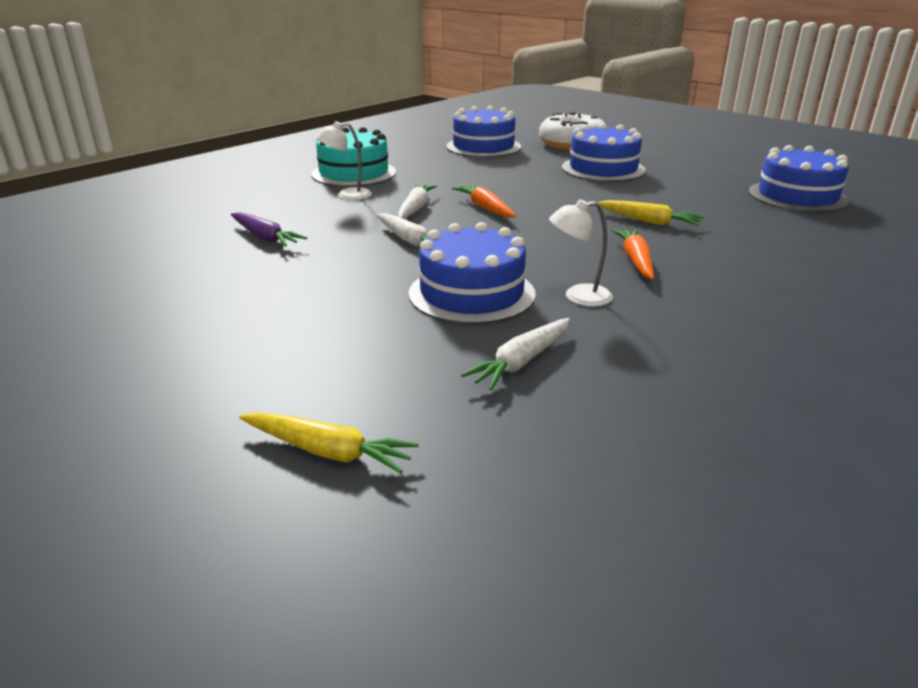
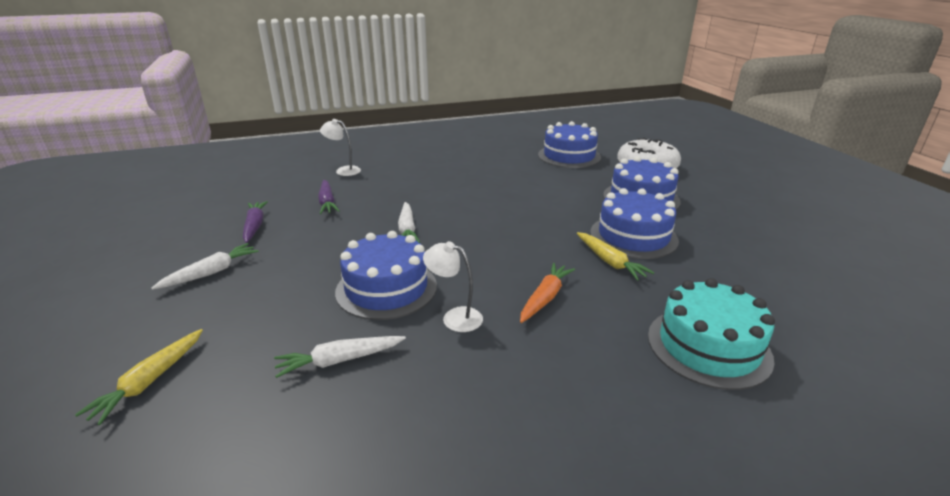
camera: 30 degrees right, 0 degrees up
(202, 280) = (255, 226): none -> purple carrot
(328, 451) = (150, 381): yellow carrot -> yellow carrot turned 60 degrees clockwise
(347, 195) = (418, 179): white lamp -> white lamp (343, 170)
(354, 173) = (446, 162): turquoise cake -> turquoise cake (708, 346)
(415, 208) = (446, 202): white carrot -> white carrot (211, 273)
(485, 208) = (495, 214): orange carrot -> none
(797, 196) = (800, 274): blue cake -> blue cake (633, 236)

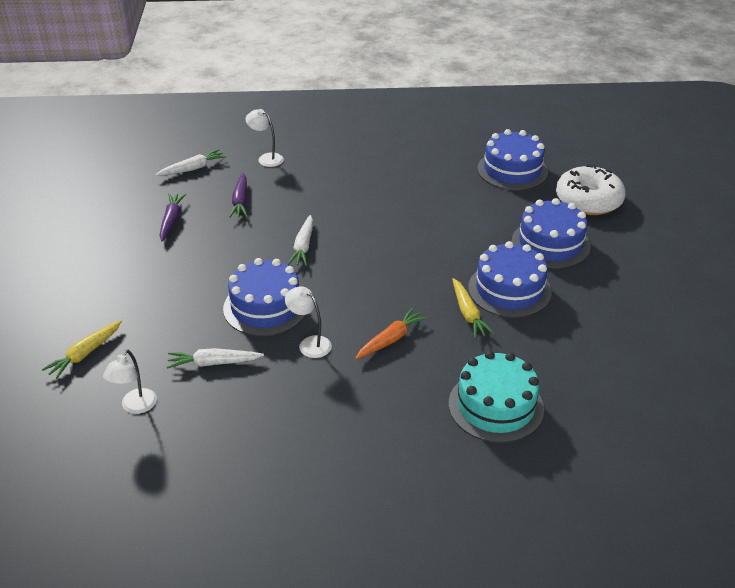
camera: 15 degrees right, 10 degrees up
(211, 273) = (131, 266): white carrot -> white carrot (192, 169)
(233, 443) = (135, 406): none -> white lamp

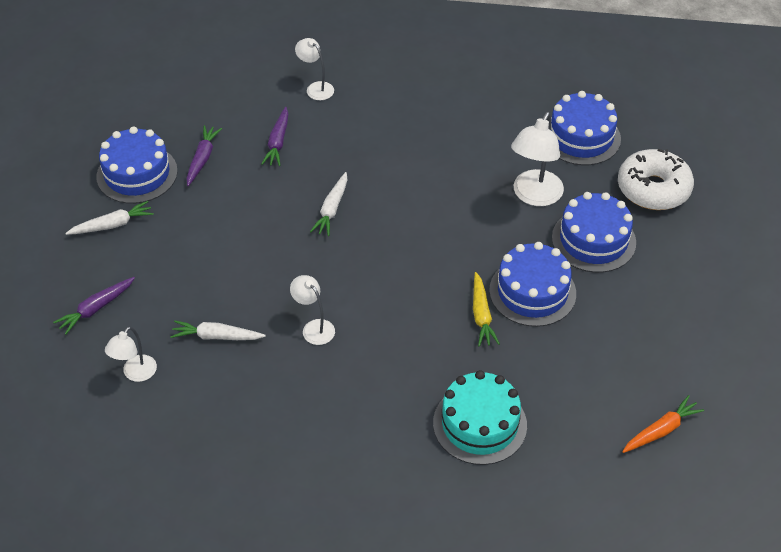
camera: 10 degrees right, 10 degrees up
(85, 354) = (96, 309): yellow carrot -> purple carrot
(192, 169) = (235, 93): white carrot -> white carrot (112, 225)
(265, 307) = (279, 278): blue cake -> blue cake (137, 174)
(390, 339) = (395, 334): orange carrot -> orange carrot (661, 430)
(486, 217) = (534, 196): none -> white lamp

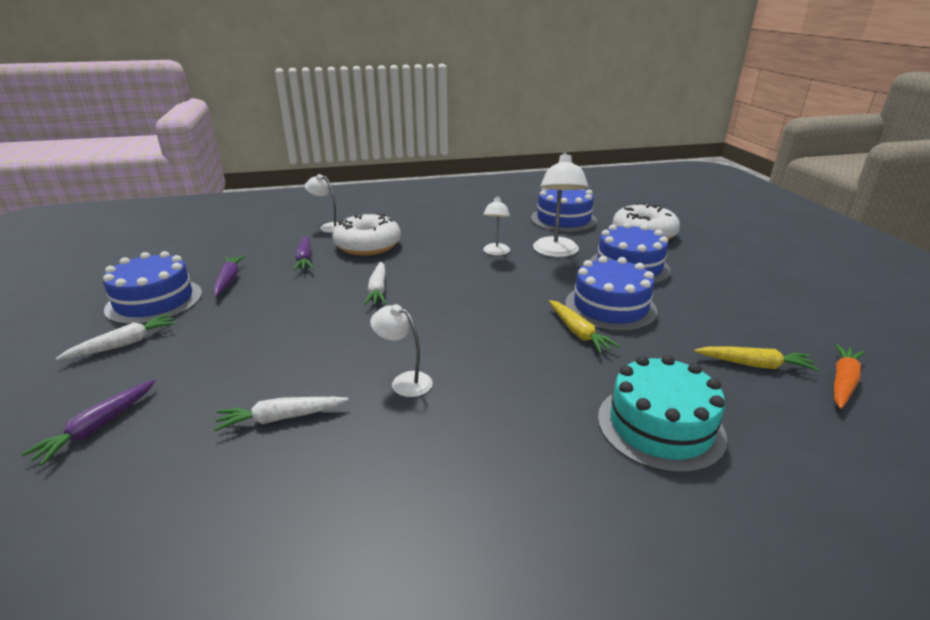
camera: 20 degrees left, 20 degrees down
(135, 374) = (163, 491): white lamp -> white lamp (496, 252)
(346, 134) = (368, 245): none -> white donut
(604, 393) = (754, 365): none -> yellow carrot

